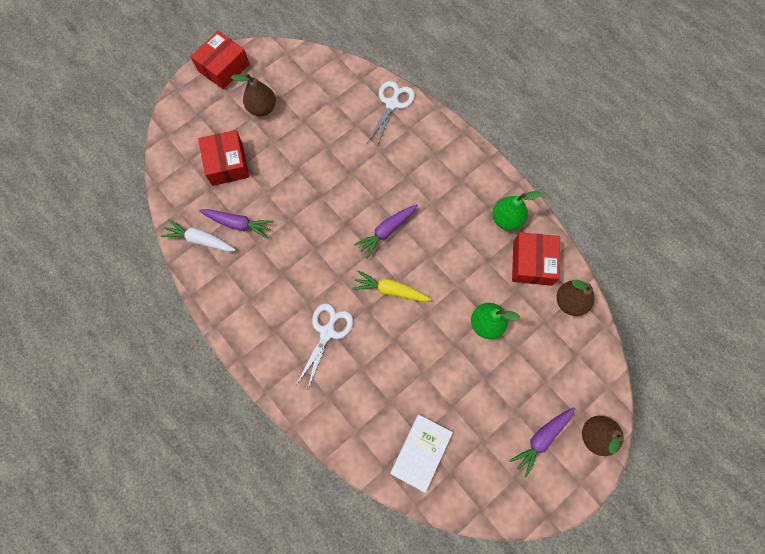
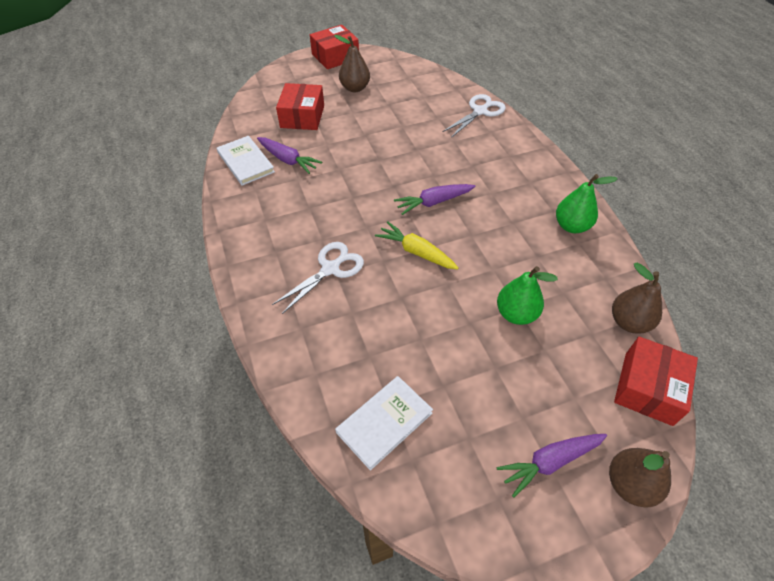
camera: 20 degrees right, 20 degrees down
(200, 240) = (246, 162): white carrot -> white book
(532, 263) = (591, 272): red box -> red box (648, 388)

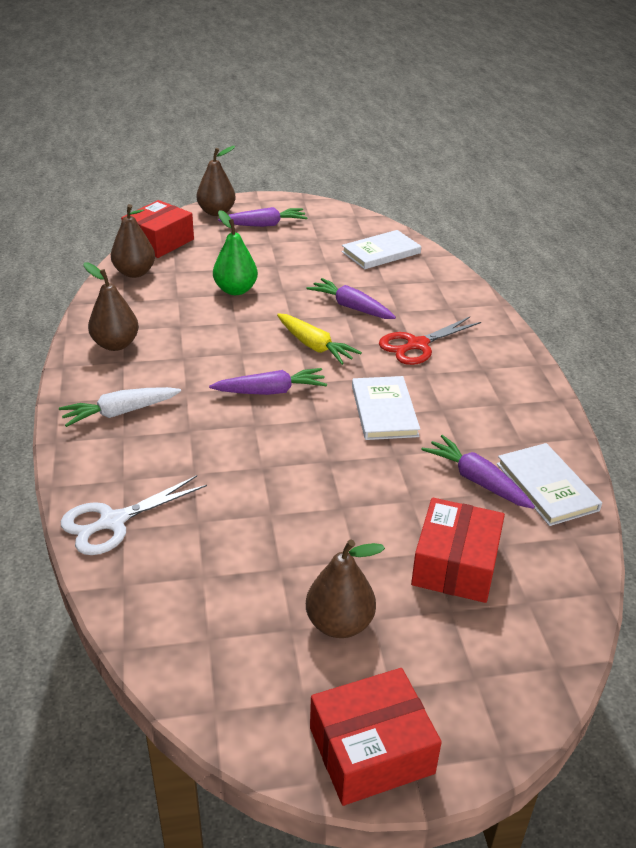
camera: 170 degrees left, 15 degrees down
(330, 269) = (417, 345): white scissors -> red scissors
(350, 199) = (384, 411): none -> white book
(397, 309) = (351, 307): none -> purple carrot
(523, 170) = (120, 412): none -> white carrot
(571, 226) = (115, 344): green pear -> brown pear

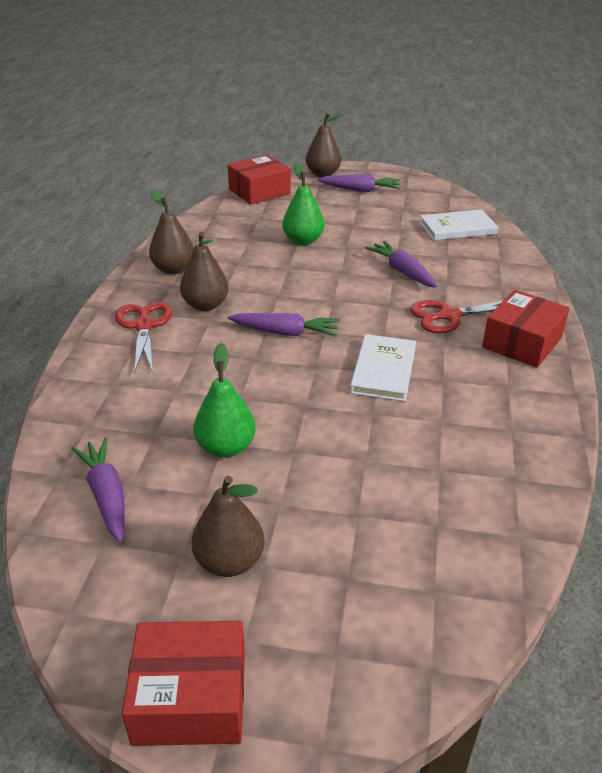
camera: 20 degrees right, 0 degrees up
(113, 522) = (83, 417): white scissors -> none
(120, 412) = (144, 326): white carrot -> red scissors
(135, 273) = (224, 214): brown pear -> brown pear (205, 305)
(276, 518) = (226, 447): none -> green pear
(314, 346) = (348, 300): yellow carrot -> none
(455, 564) = (376, 533): red box -> red box (522, 342)
(477, 480) = (443, 455): purple carrot -> purple carrot (106, 495)
(547, 487) = (515, 478): white book -> none

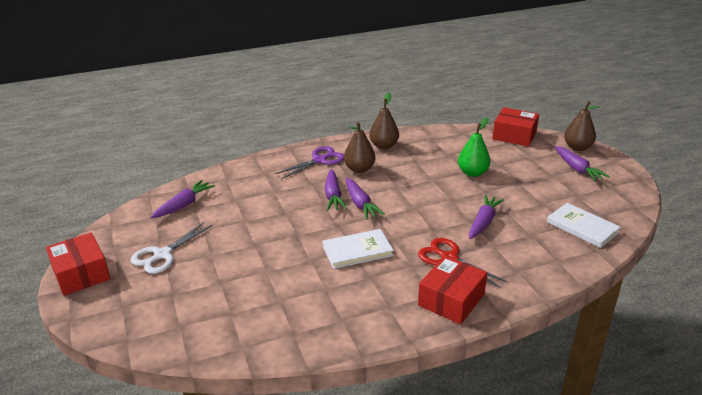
camera: 60 degrees right, 5 degrees down
(144, 326) = (319, 160): red scissors -> purple scissors
(226, 447) = (241, 223): green pear -> none
(229, 561) = (162, 255): brown pear -> white scissors
(244, 346) = (333, 196): none -> purple carrot
(522, 342) = (451, 300): red box -> red box turned 60 degrees counterclockwise

